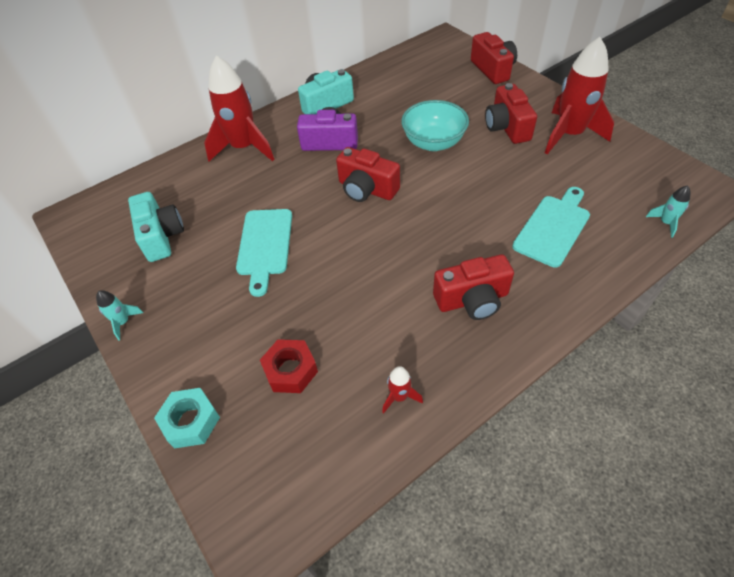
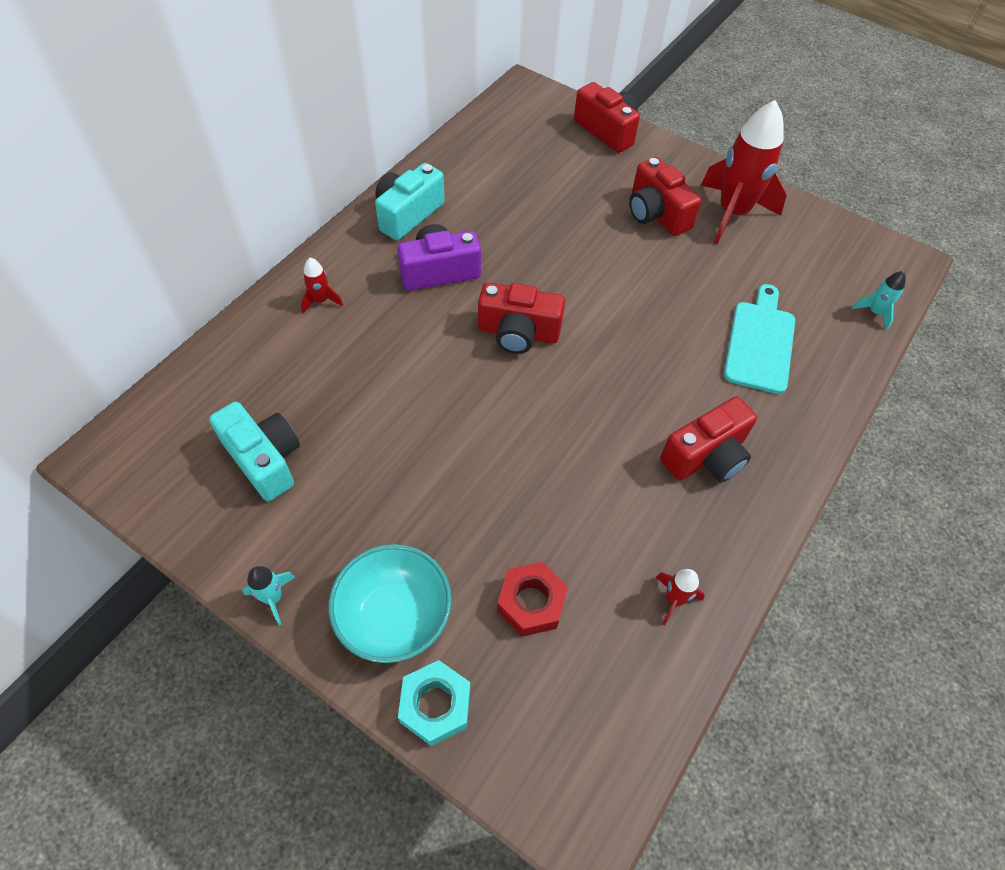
camera: 25 degrees left, 5 degrees up
(244, 148) = (321, 300): red rocket -> red rocket, size x0.43
(265, 245) = (419, 441): turquoise cutting board -> none
(433, 143) = (575, 250): turquoise bowl -> turquoise bowl (394, 617)

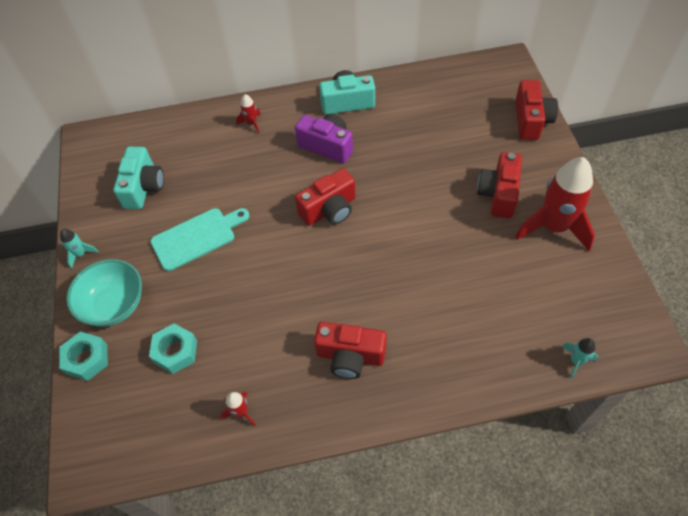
camera: 50 degrees right, 0 degrees up
(518, 333) = (329, 209): red camera -> red camera turned 90 degrees counterclockwise
(531, 603) = (175, 352): red nut -> turquoise nut
(760, 343) = (467, 319): turquoise cutting board -> turquoise cutting board (197, 237)

